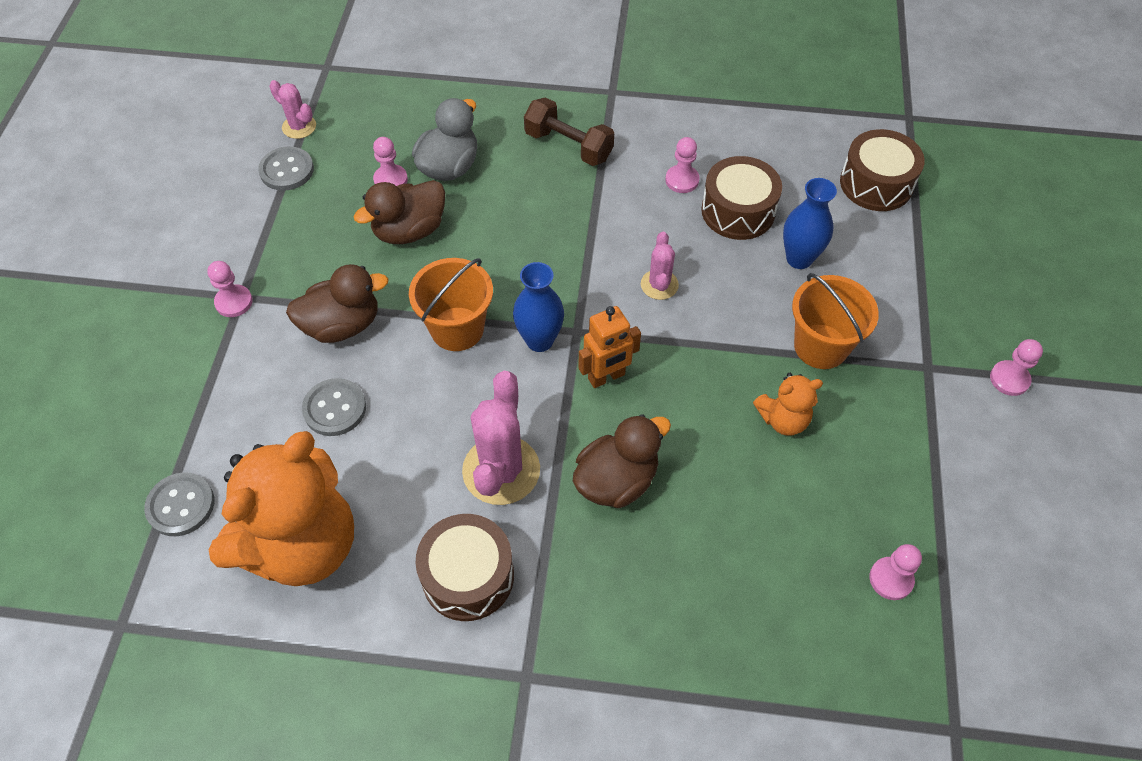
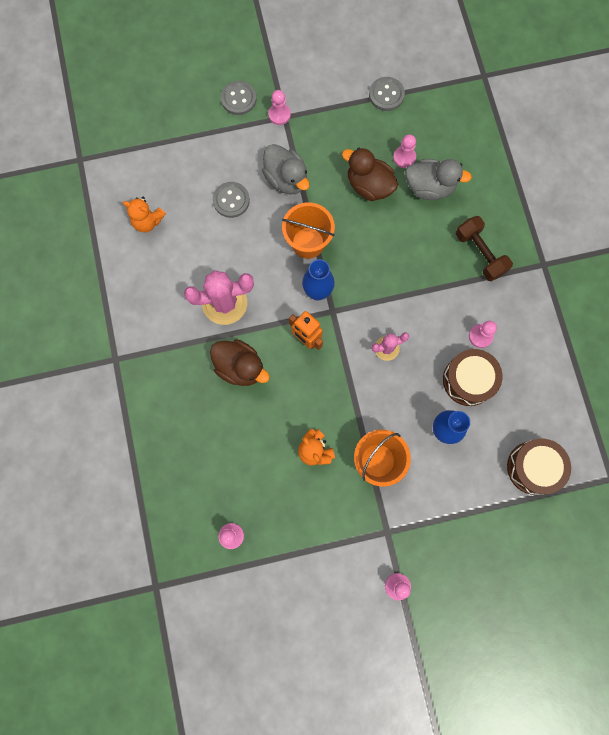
camera: 70 degrees right, 20 degrees up
(181, 505) = (149, 153): grey button -> grey button (238, 99)
(299, 127) = (424, 84): pink cactus -> none
(302, 545) = (147, 221): orange teddy bear -> orange teddy bear, size x0.46
(342, 325) = (286, 179): brown duck -> grey duck
(468, 576) = (158, 310): brown drum -> none
(568, 146) = (480, 253): brown dumbbell -> brown dumbbell turned 45 degrees counterclockwise

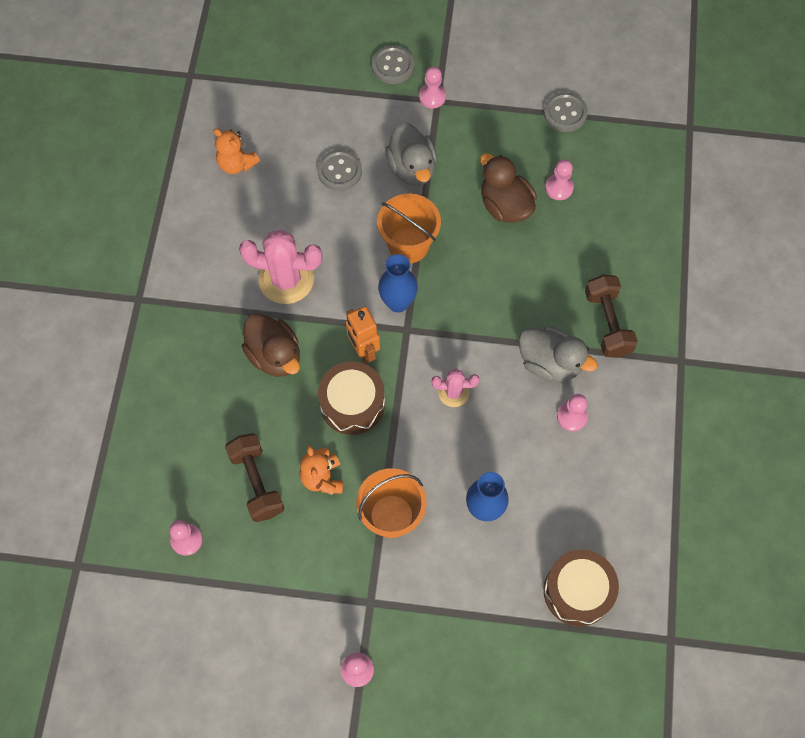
camera: 20 degrees right, 10 degrees down
(266, 472) = (256, 482): none -> brown dumbbell
(429, 187) = (576, 230): grey duck -> grey duck (550, 363)
(468, 380) = (537, 462): brown drum -> brown drum (352, 404)

